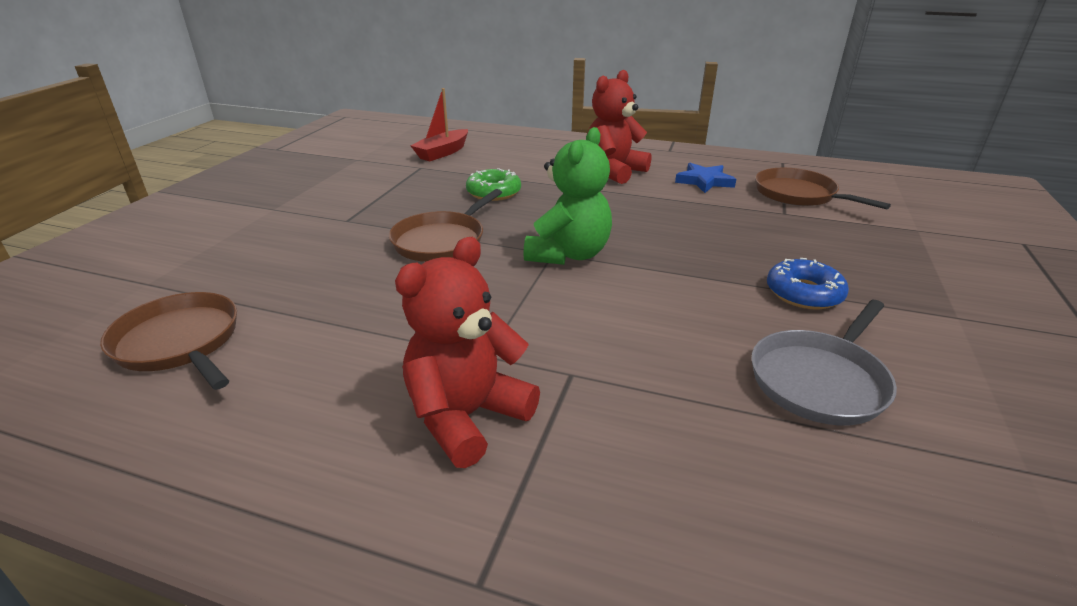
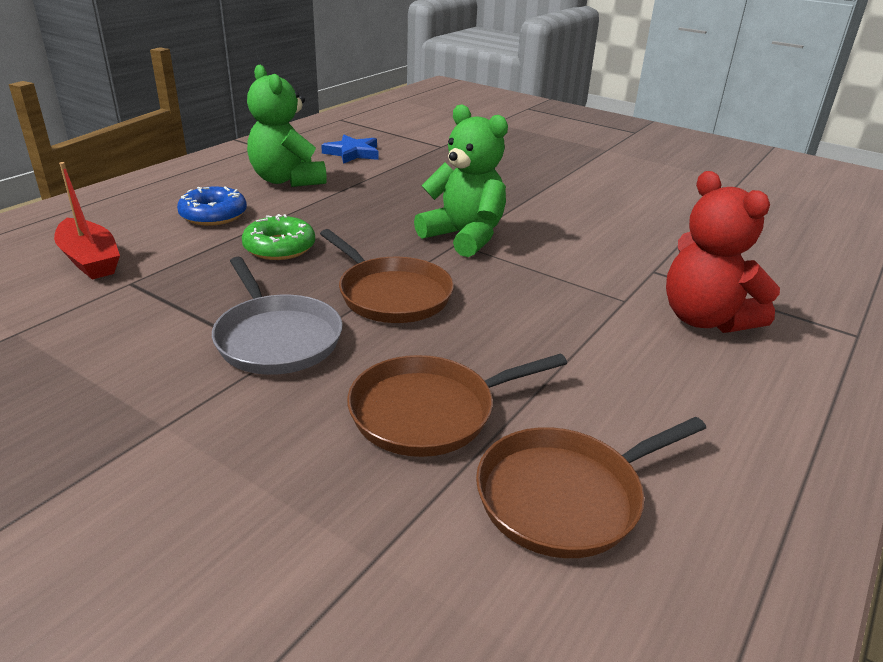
camera: 75 degrees left, 0 degrees up
(614, 171) = (287, 180): red teddy bear -> green teddy bear
(798, 194) = (411, 133): brown pan -> brown pan (429, 412)
(804, 293) = (566, 175): blue donut -> blue donut (213, 215)
(820, 380) = (667, 200): grey pan -> grey pan (277, 338)

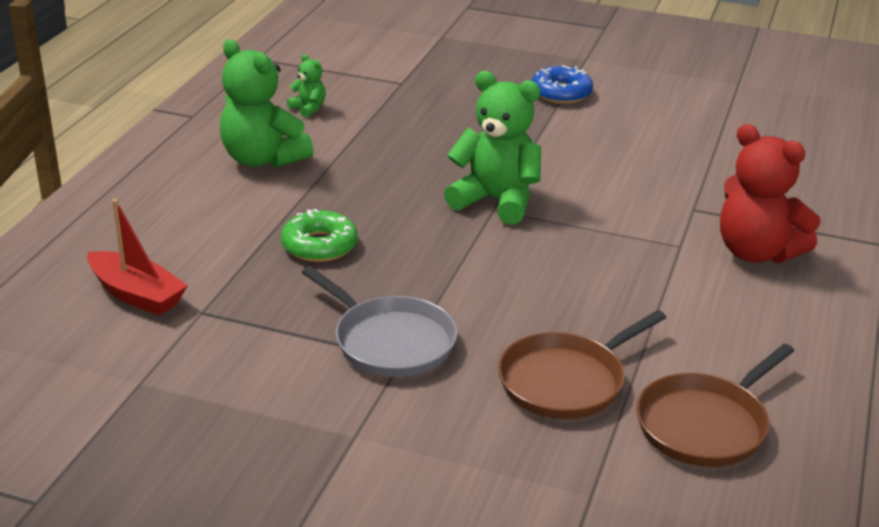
camera: 15 degrees left, 0 degrees up
(213, 215) = (218, 218): blue donut -> blue donut (561, 93)
(352, 153) = (308, 109): blue star -> green teddy bear
(391, 295) = (466, 278): brown pan -> none

